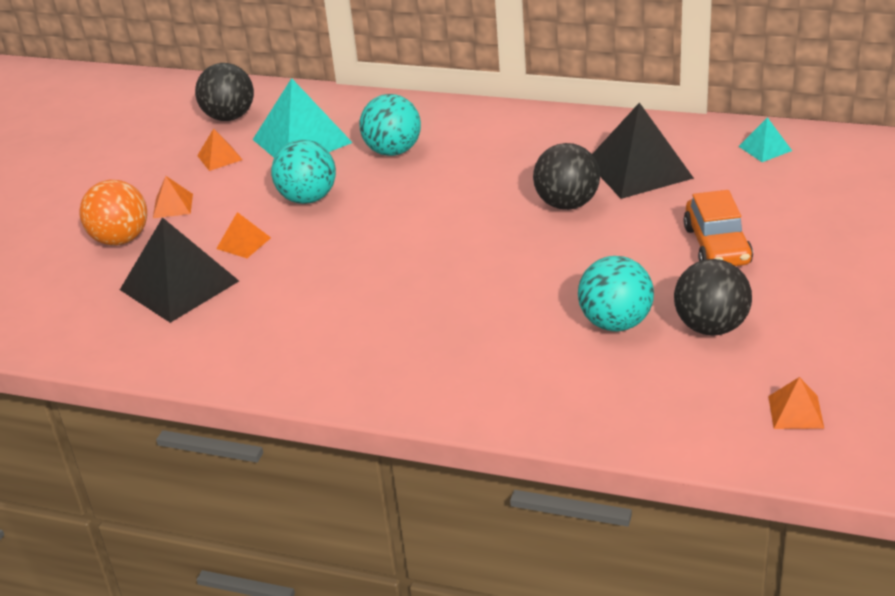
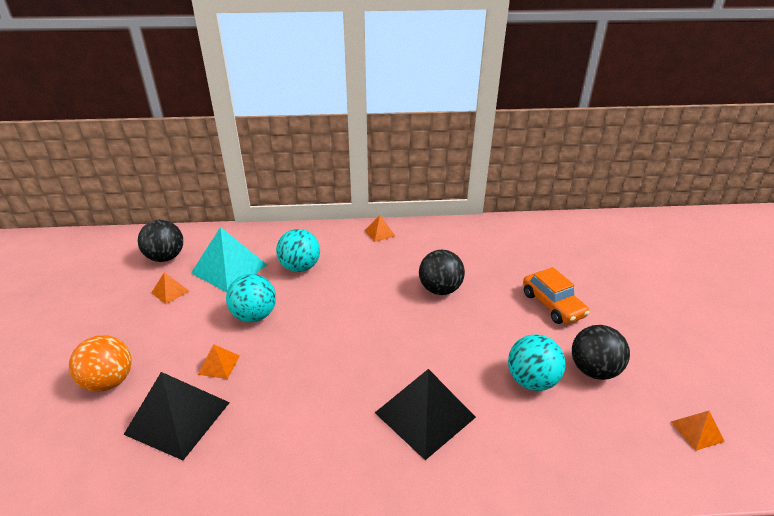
camera: 25 degrees left, 0 degrees up
(173, 206) = (146, 340): orange pyramid -> orange pyramid (380, 233)
(638, 169) = (468, 257): black pyramid -> black pyramid (424, 415)
(765, 148) = (531, 232): turquoise pyramid -> none

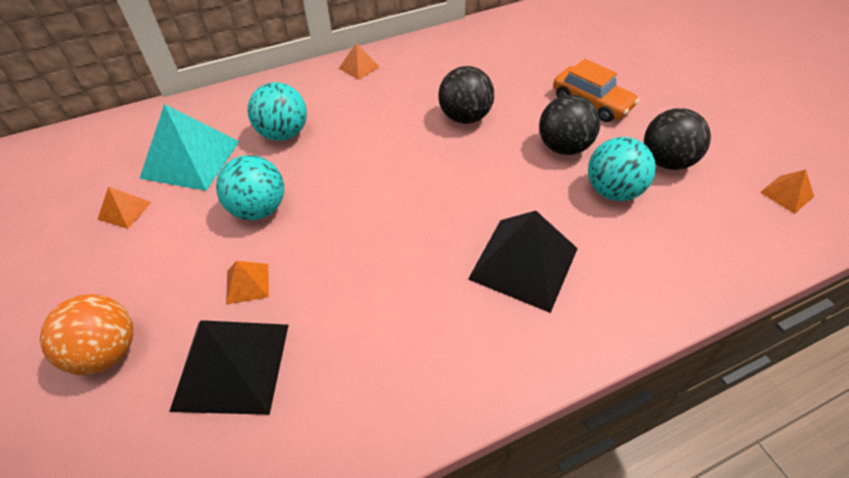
camera: 20 degrees left, 15 degrees up
(166, 257) = (91, 167): black ball -> black ball (563, 147)

